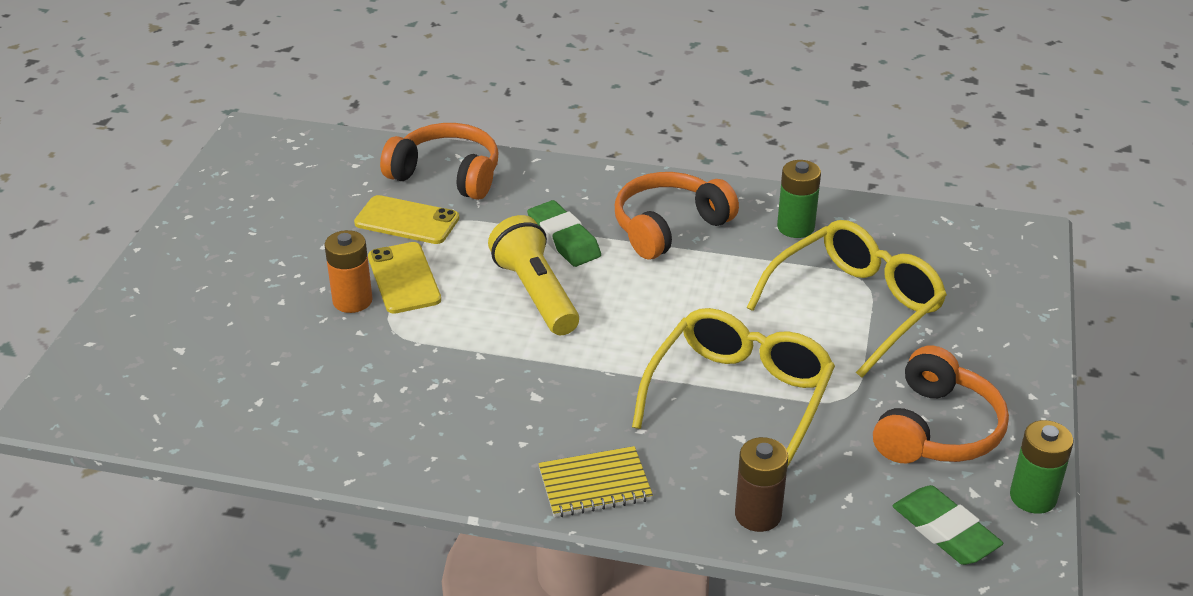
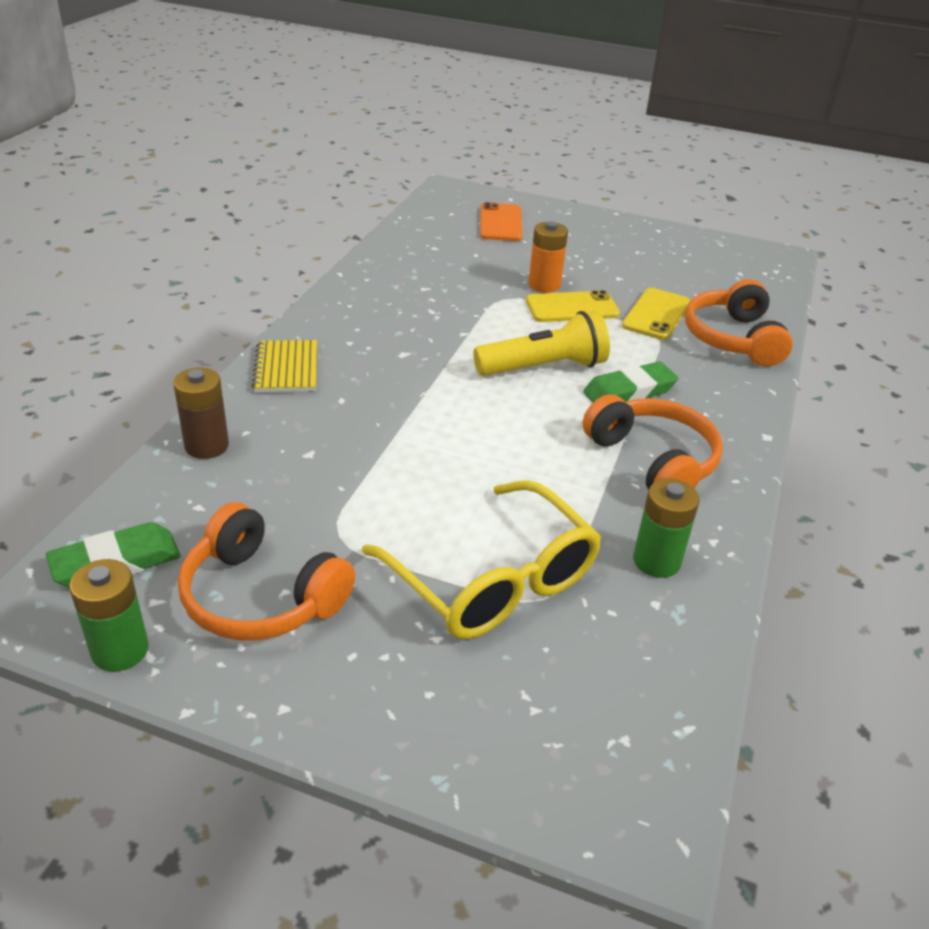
camera: 95 degrees right, 0 degrees up
(175, 347) = (500, 223): none -> orange phone
(447, 175) = (733, 339): orange headphones -> orange headphones turned 150 degrees clockwise
(740, 396) = (365, 463): yellow glasses -> none

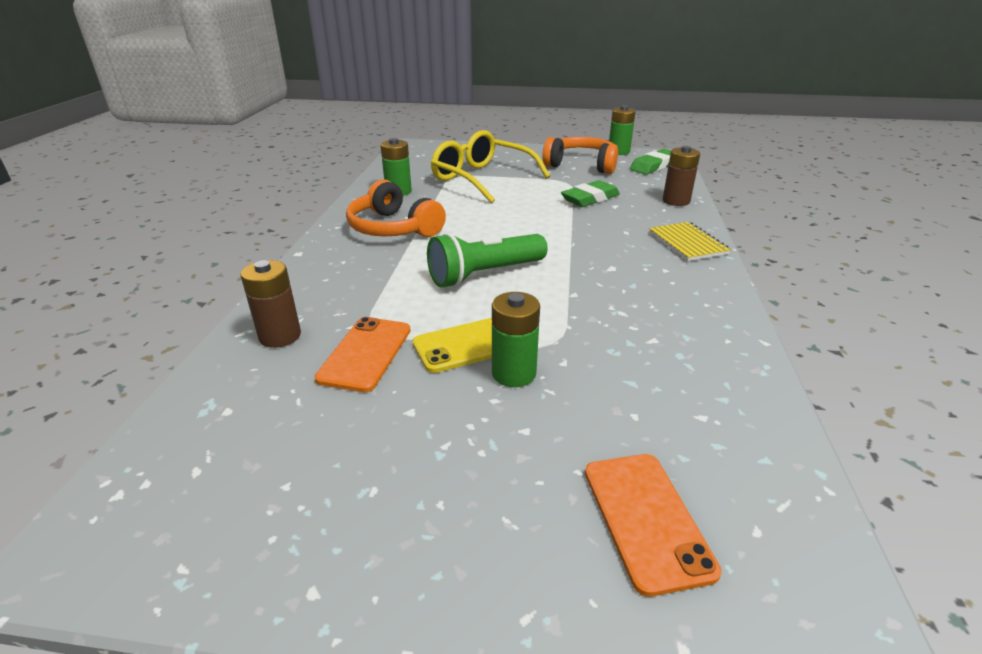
camera: 170 degrees right, 5 degrees down
(544, 285) = (514, 373): orange battery -> green battery
(544, 367) = (484, 274): yellow flashlight -> green flashlight
(629, 391) = (407, 267): green eraser -> green eraser (590, 199)
(656, 314) = (365, 353): yellow phone -> orange phone
(733, 339) = (280, 336): orange headphones -> brown battery

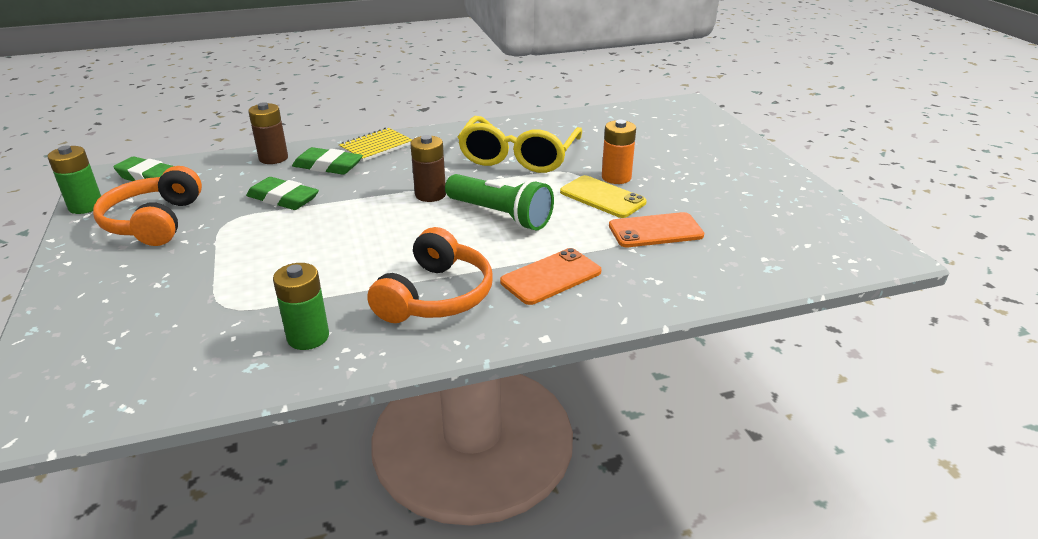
camera: 115 degrees left, 0 degrees up
(280, 336) = (679, 275): brown battery -> brown battery (430, 195)
(481, 178) = (228, 283): yellow glasses -> yellow glasses (518, 157)
(514, 373) = (616, 177): green battery -> orange battery
(646, 519) = (676, 134): orange phone -> orange phone (551, 277)
(647, 218) = (328, 166): none -> green eraser

